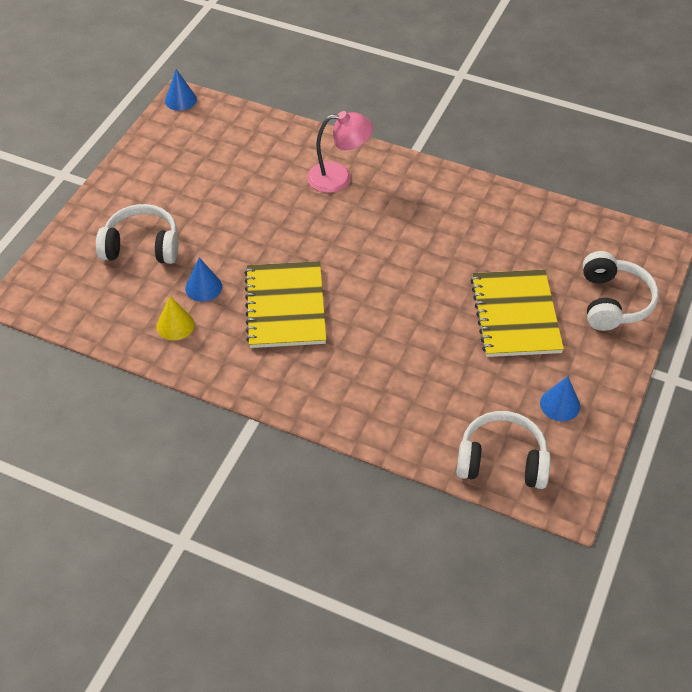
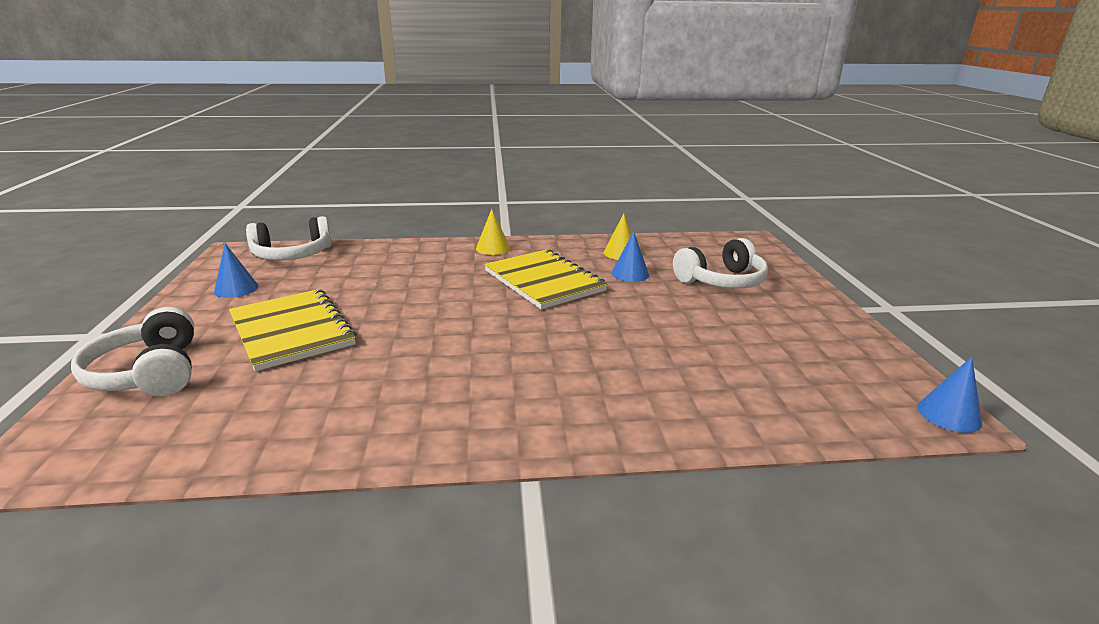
camera: 150 degrees right, 25 degrees down
(289, 389) = (493, 248): none -> yellow cone
(339, 177) = (607, 393): pink lamp -> none

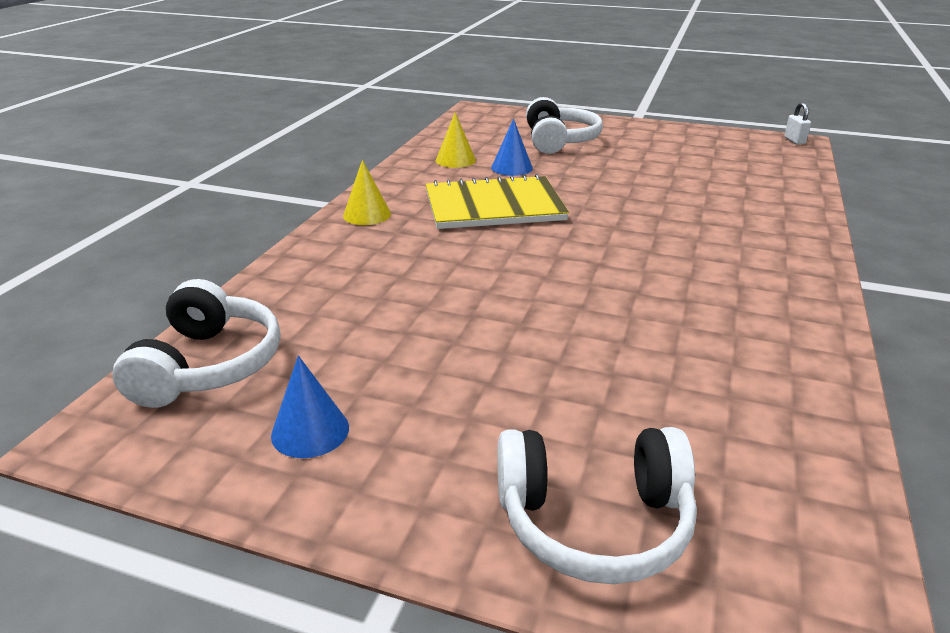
camera: 65 degrees left, 5 degrees up
(292, 331) = (520, 380): yellow notebook -> none
(949, 415) = (794, 141): blue cone -> white padlock

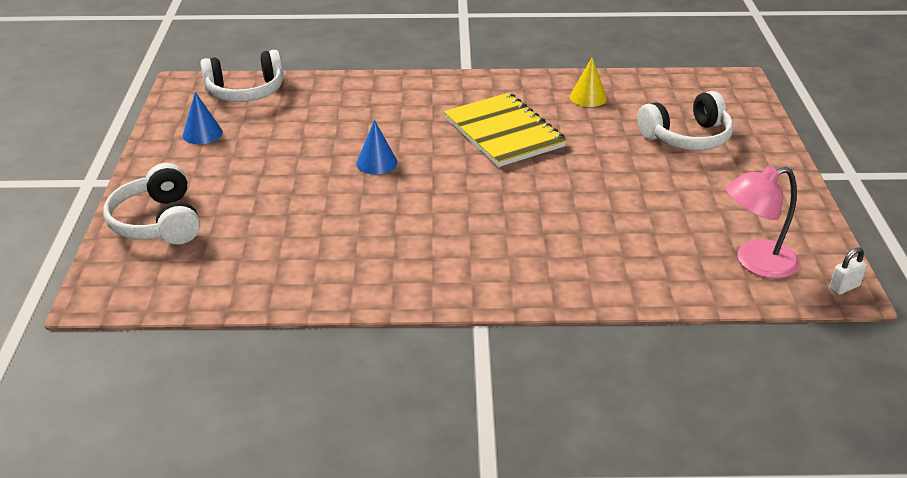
camera: 70 degrees right, 5 degrees up
(367, 215) = (452, 87): yellow cone -> none
(512, 168) = (593, 125): blue cone -> blue cone (376, 163)
(760, 157) = (755, 262): none -> pink lamp

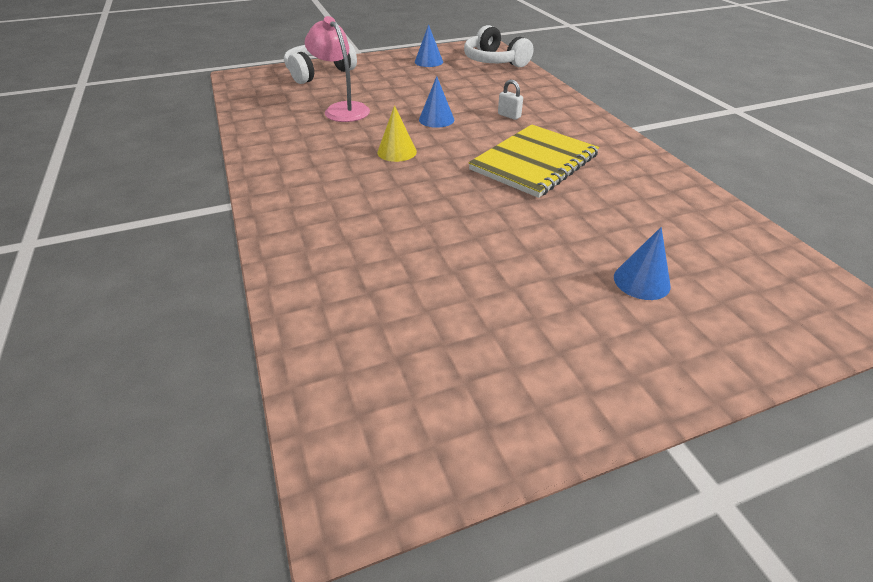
camera: 70 degrees right, 5 degrees up
(588, 97) = (655, 197): yellow cone -> yellow cone (397, 152)
(687, 137) = (641, 281): white headphones -> blue cone
(755, 262) = (383, 378): pink lamp -> pink lamp (342, 109)
(844, 287) = (355, 494): white padlock -> white padlock (509, 116)

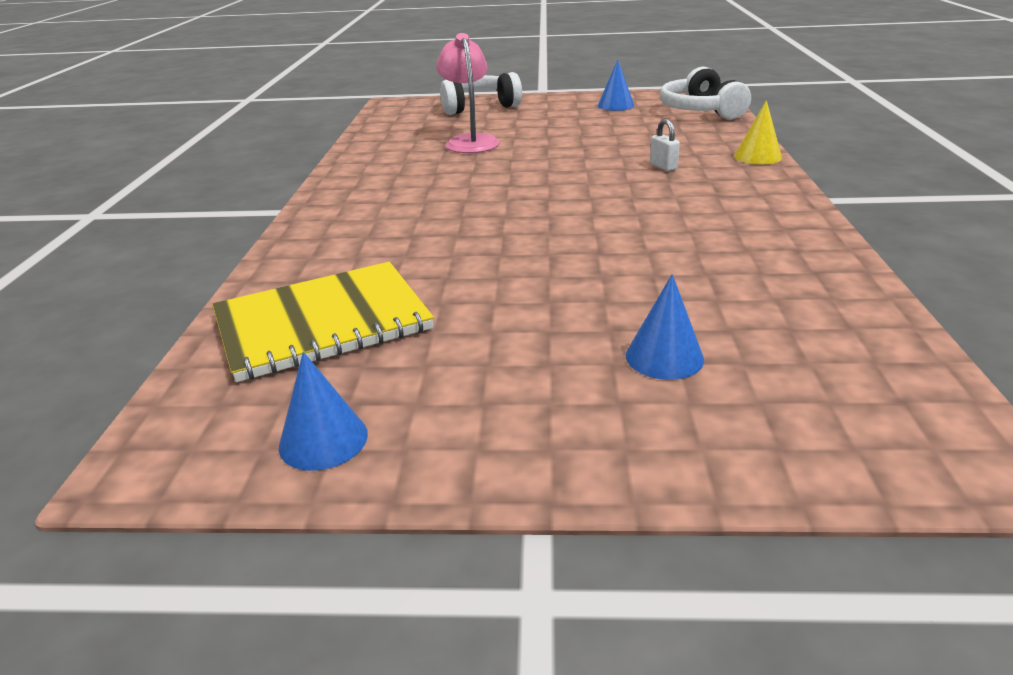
camera: 25 degrees right, 10 degrees down
(397, 152) = (490, 186): yellow cone -> yellow cone (757, 156)
(436, 119) = (568, 161): blue cone -> blue cone (323, 440)
(534, 162) = (647, 216): yellow notebook -> yellow notebook (322, 323)

